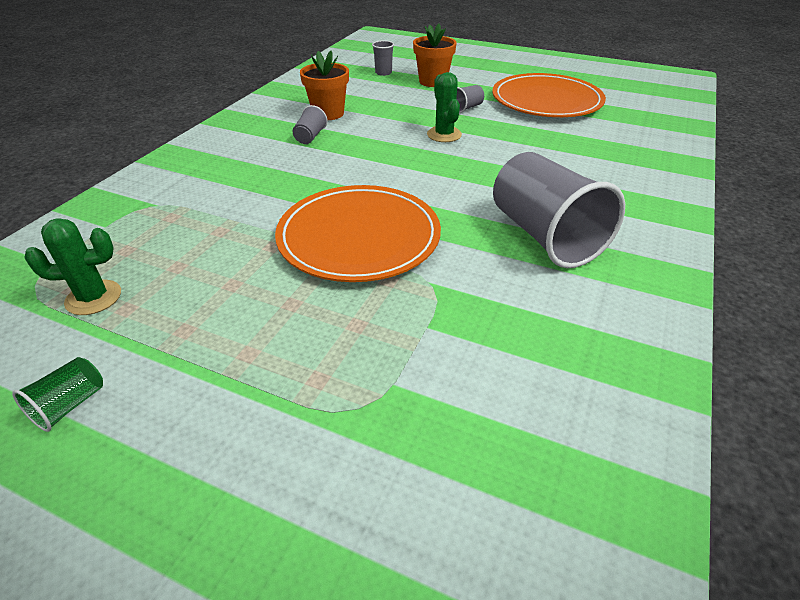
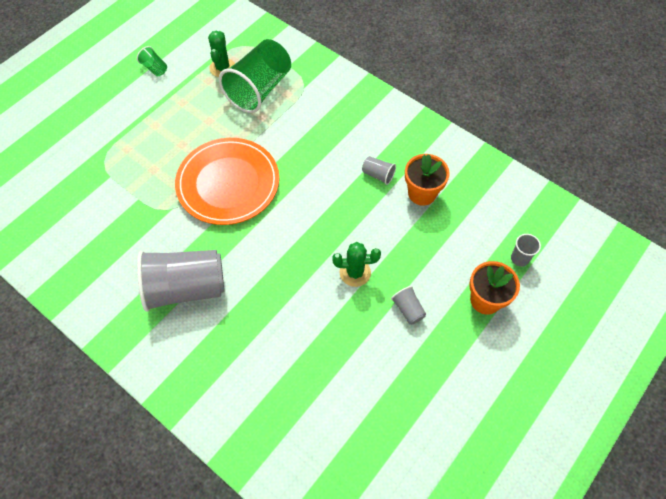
camera: 105 degrees right, 20 degrees up
(158, 244) = (259, 89): none -> green cup
(546, 100) = (409, 397): orange plate -> none

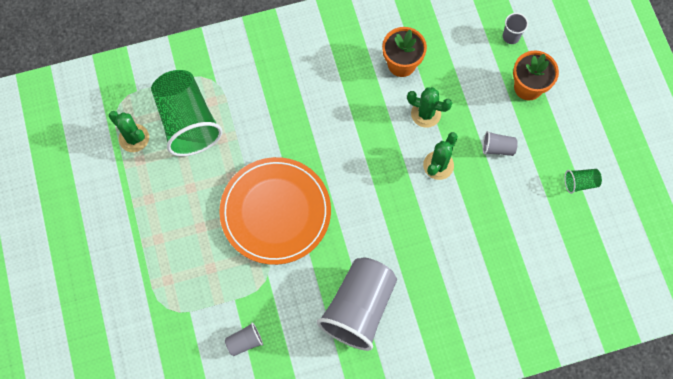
camera: 55 degrees left, 10 degrees up
(155, 68) = (83, 200): green cup -> green cup (580, 183)
(378, 175) = (358, 85): grey cup -> grey cup (245, 341)
(393, 236) = (426, 113): none -> green cactus

